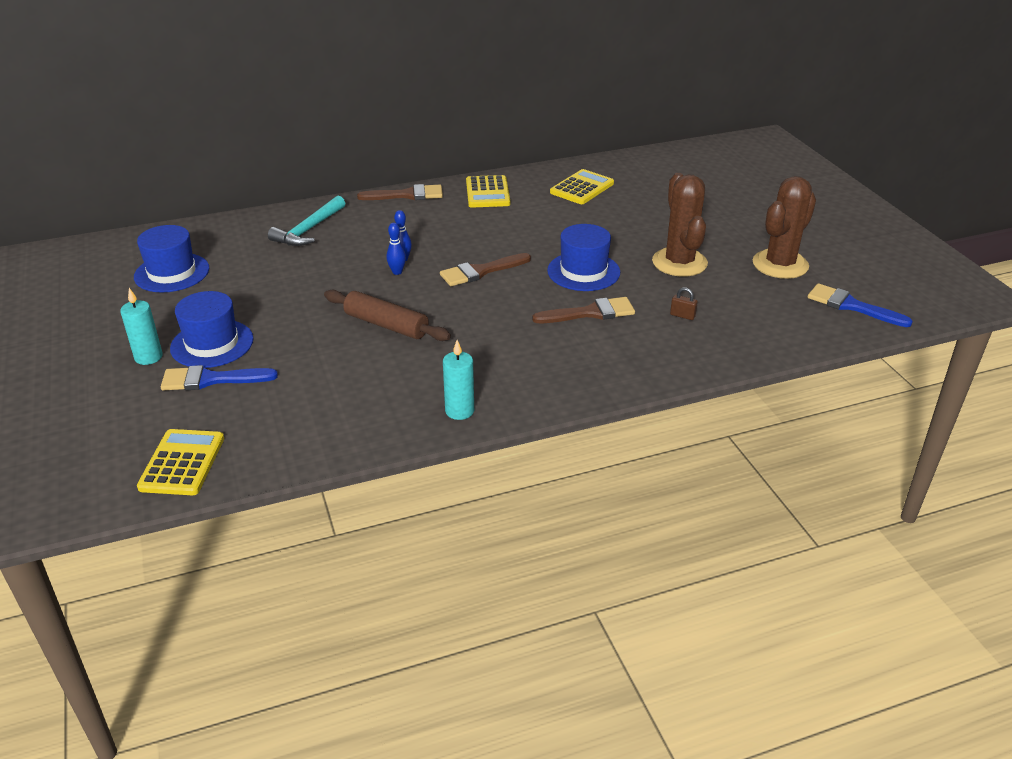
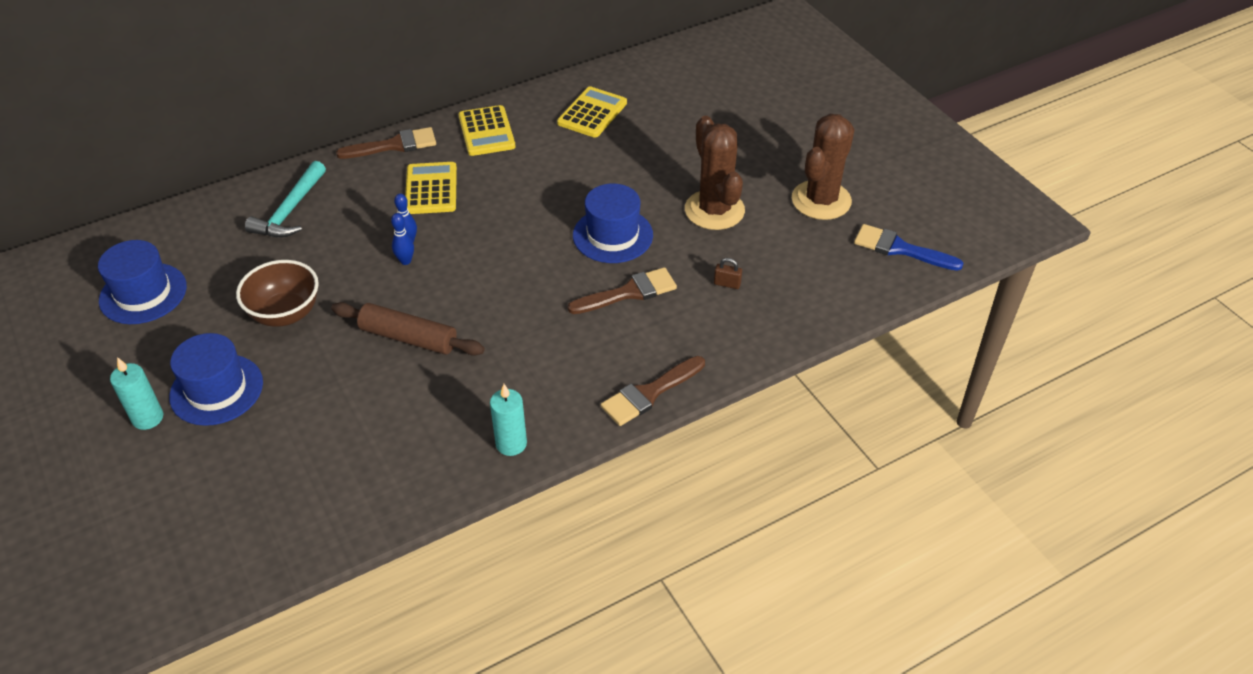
camera: 10 degrees left, 10 degrees up
(182, 463) = (224, 555): yellow calculator -> yellow calculator (431, 189)
(211, 379) = (228, 439): blue brush -> none
(285, 298) = (285, 314): none -> brown bowl
(481, 271) = (499, 249): brown brush -> brown brush (649, 393)

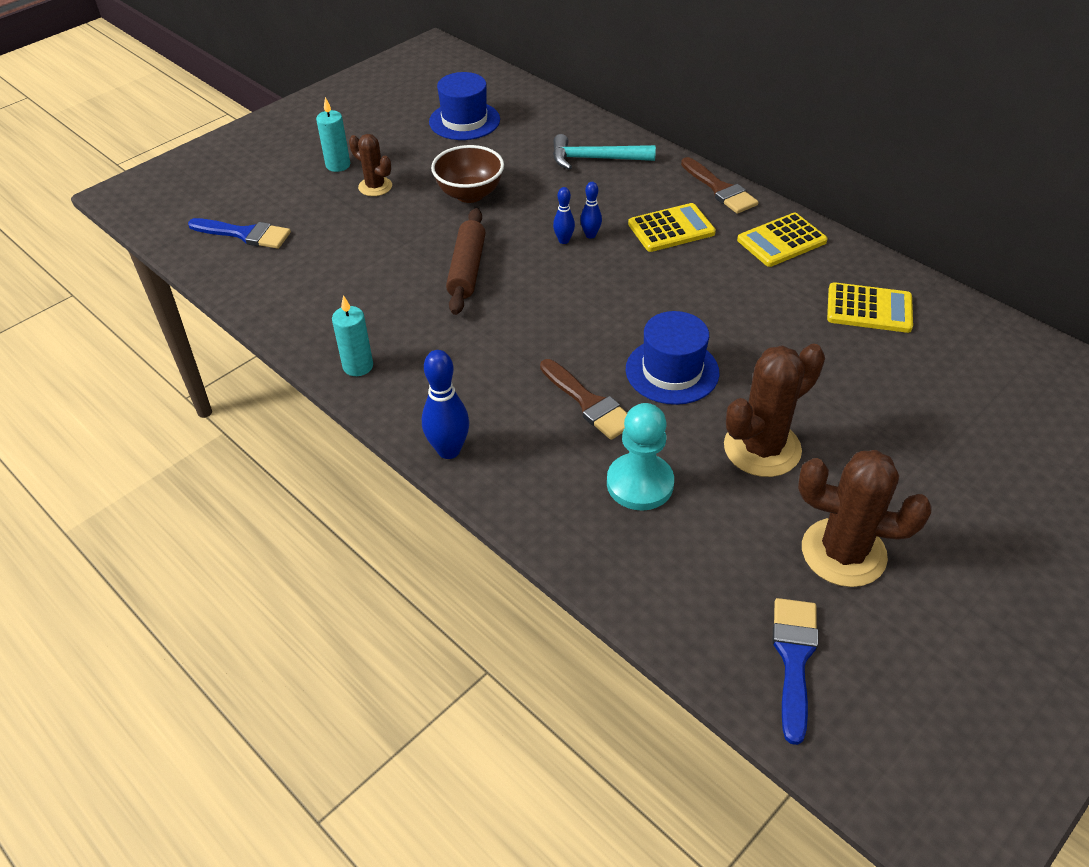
camera: 75 degrees right, 0 degrees up
(216, 389) = (375, 187): blue hat -> brown cactus
(229, 523) = (245, 234): none -> blue brush
(649, 393) = (449, 450): brown brush -> blue bowling pin
(727, 284) = (640, 484): brown padlock -> turquoise pawn

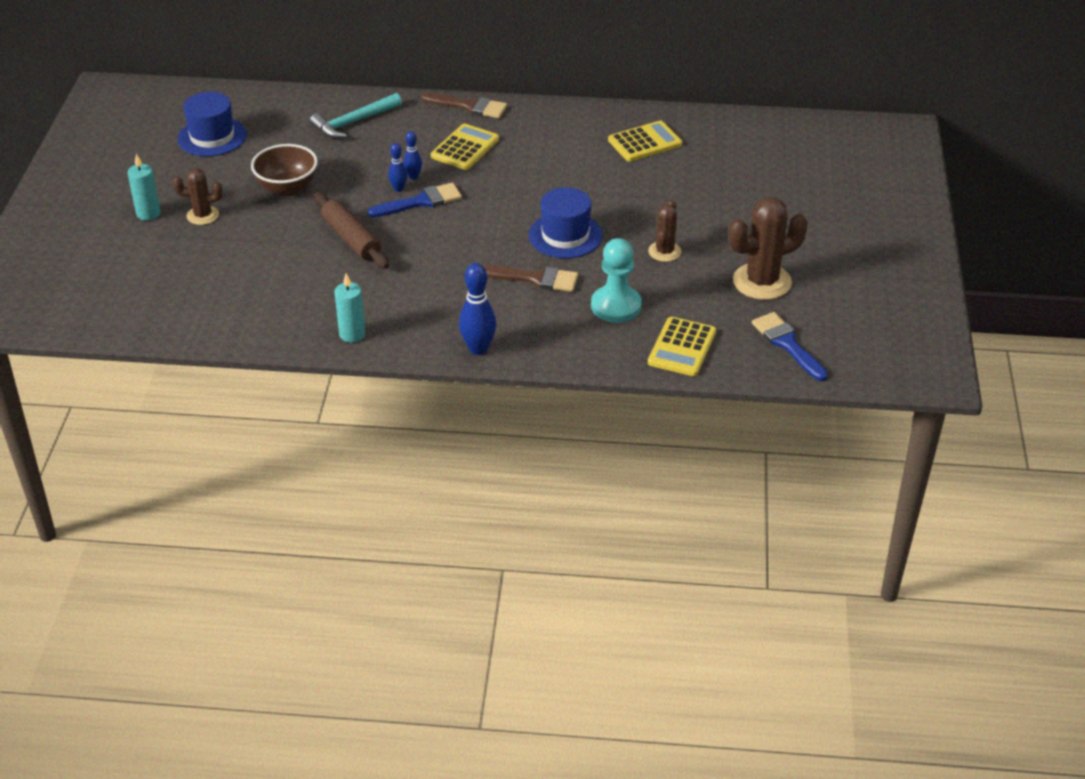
camera: 40 degrees left, 5 degrees down
(245, 234) = (140, 295): blue brush -> blue brush (421, 202)
(762, 448) = (664, 252): brown cactus -> brown cactus, size x0.58
(781, 241) = (547, 124): yellow calculator -> yellow calculator (682, 347)

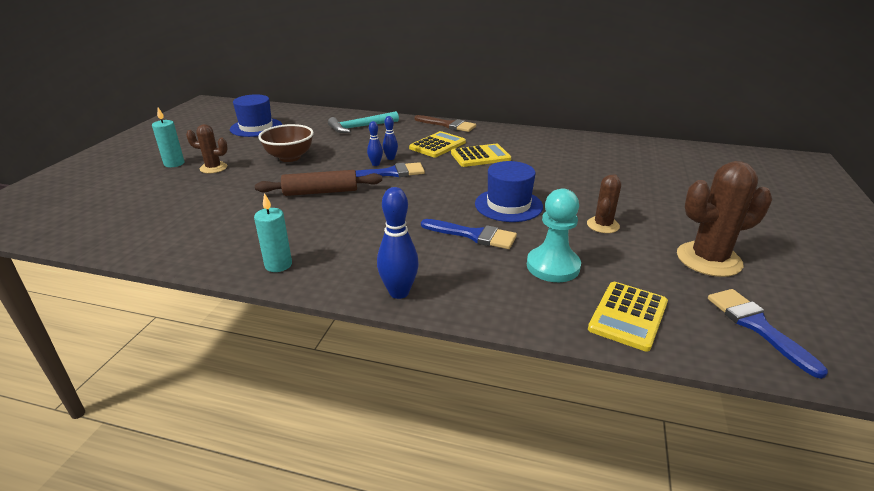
camera: 10 degrees right, 10 degrees down
(351, 239) = (321, 192): brown rolling pin -> brown rolling pin turned 75 degrees counterclockwise
(535, 279) = (473, 235): brown brush -> blue brush
(645, 142) = (582, 152): yellow calculator -> yellow calculator (480, 156)

